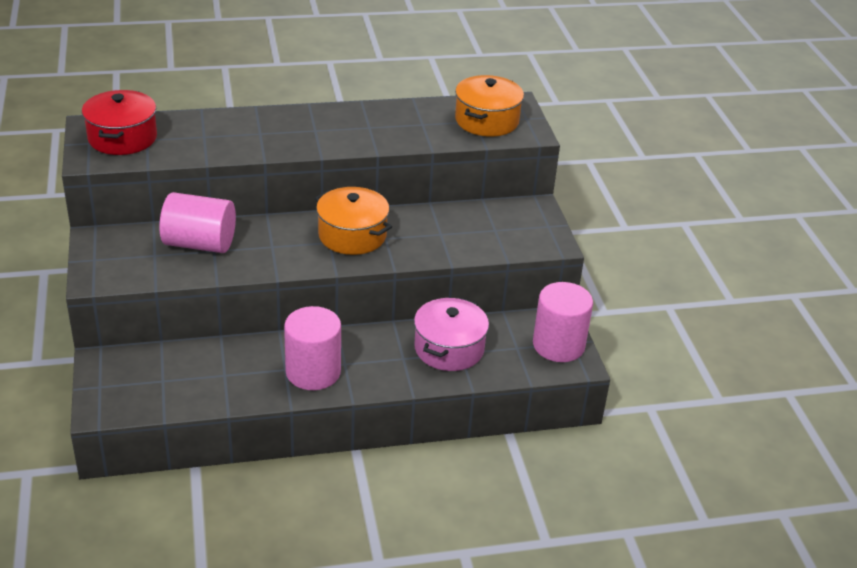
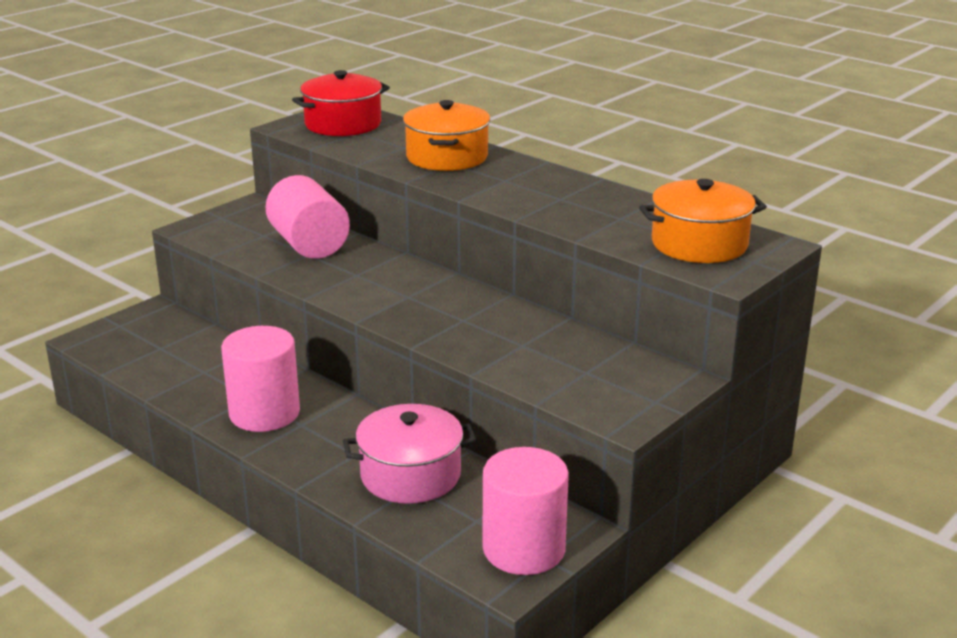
camera: 55 degrees right, 10 degrees down
(352, 235) = (438, 302): orange pot -> orange pot (447, 157)

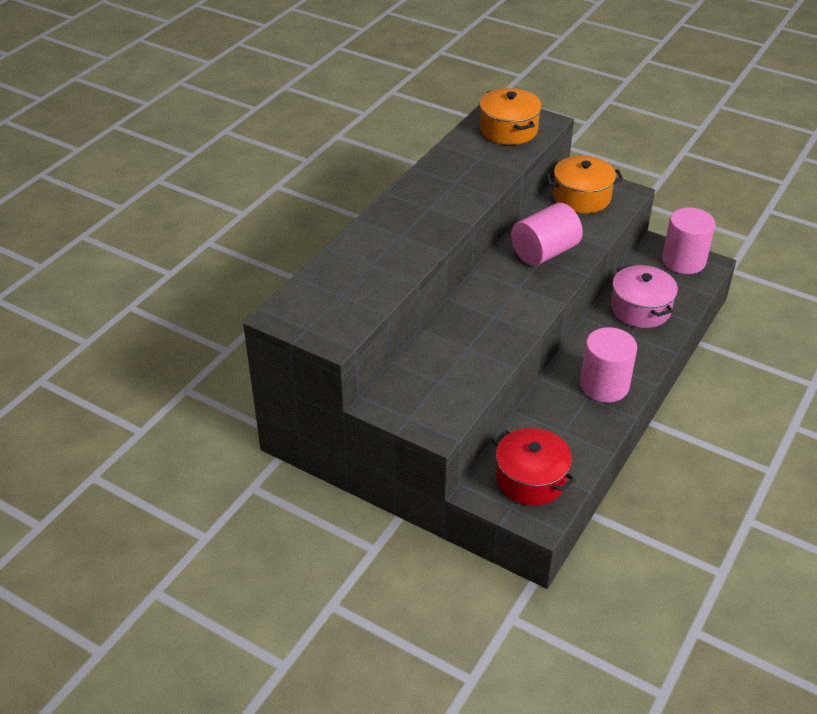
camera: 100 degrees left, 15 degrees up
(309, 245) = (450, 351): pink cylinder -> pink cylinder (544, 252)
(343, 124) = (322, 307): red pot -> red pot (531, 479)
(447, 157) = (389, 239): orange pot -> orange pot (581, 197)

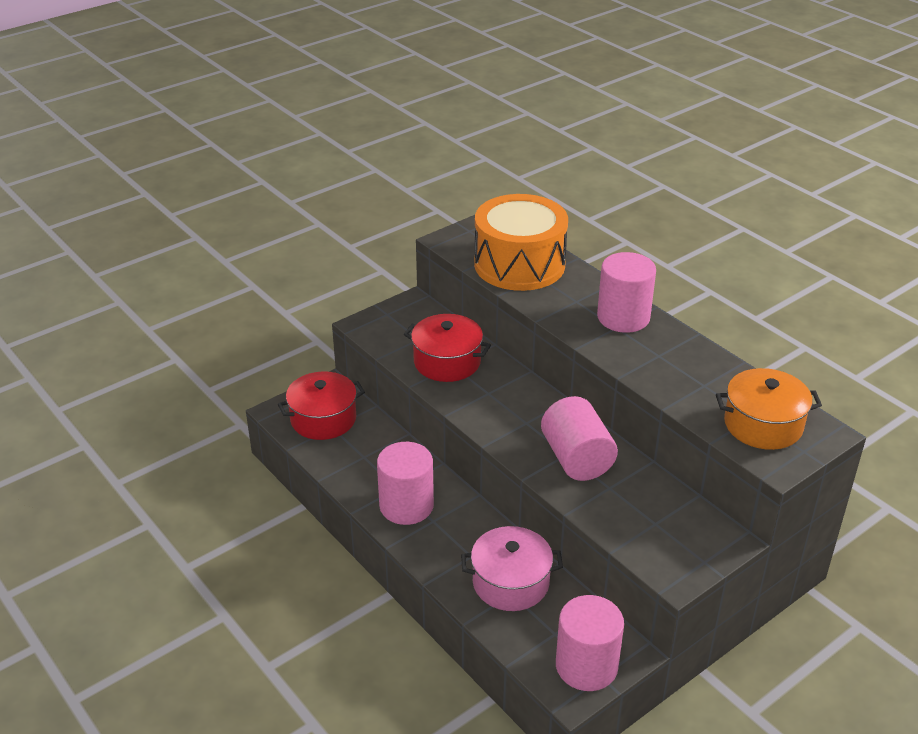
camera: 110 degrees right, 5 degrees down
(357, 280) = (519, 264): none -> orange drum
(412, 206) = (623, 317): none -> pink cylinder
(465, 352) = (447, 362): none -> red pot
(581, 197) = (678, 527): orange pot -> none

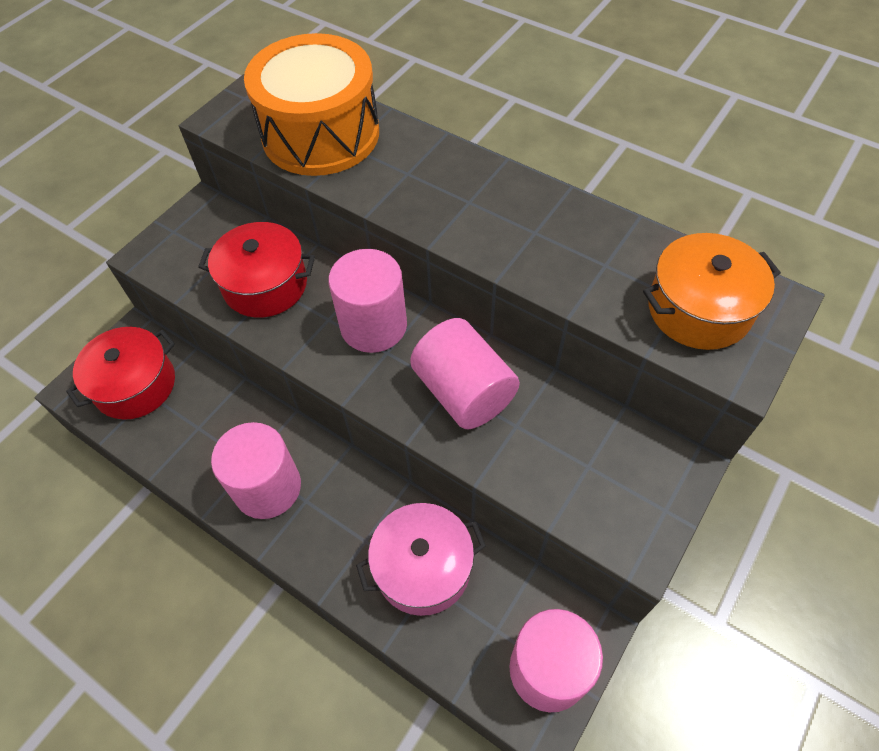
camera: 15 degrees left, 20 degrees up
(623, 317) = (473, 184): pink cylinder -> pink cylinder (373, 326)

